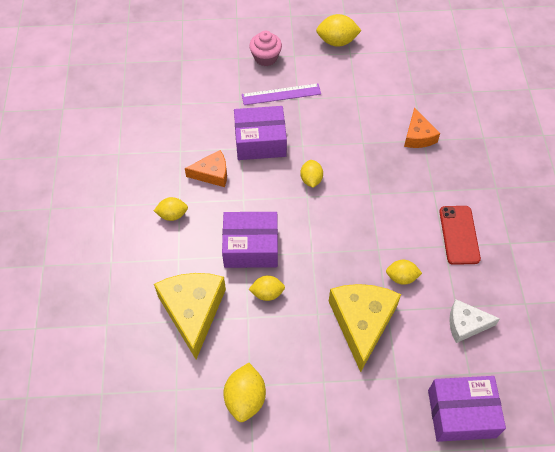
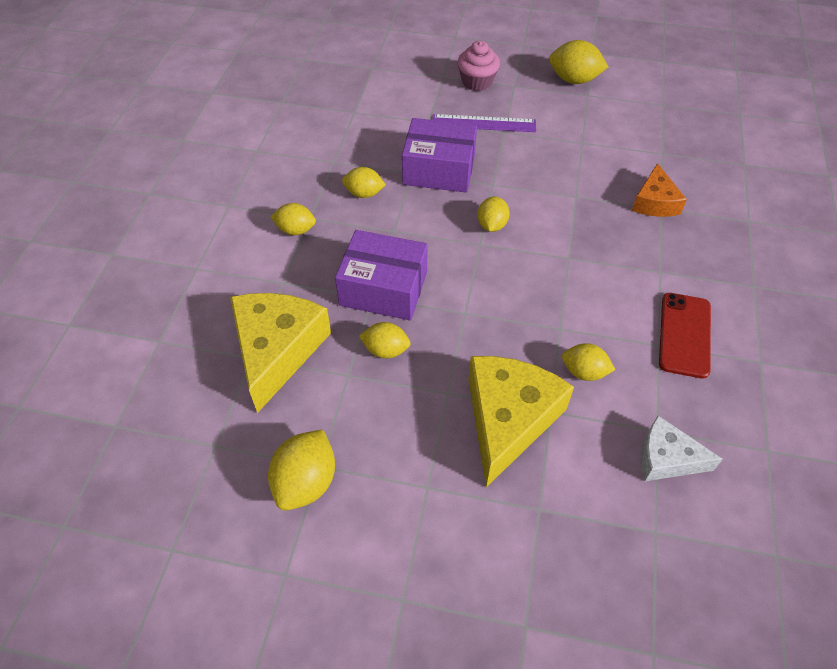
camera: 15 degrees right, 5 degrees down
(212, 173) = (364, 194): orange cheese -> yellow lemon
(461, 413) = (628, 589): purple box -> none

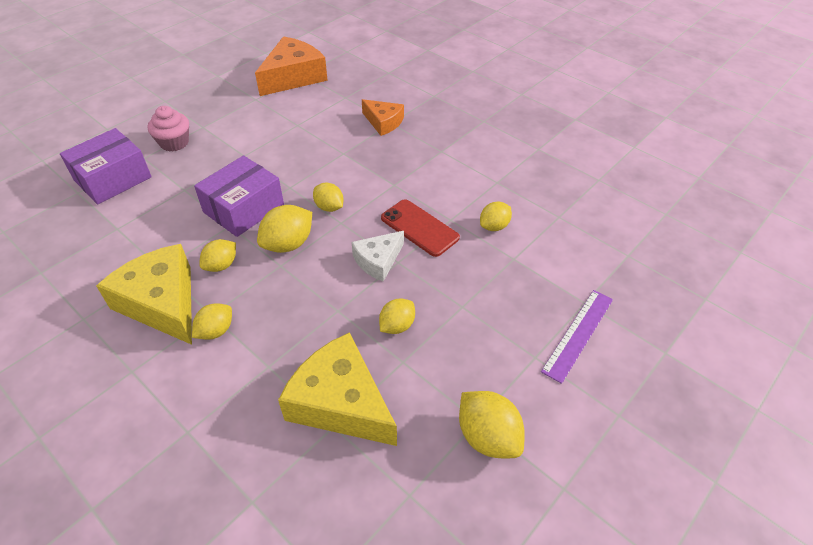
camera: 60 degrees left, 5 degrees down
(383, 288) = (335, 299): purple box -> purple box (113, 178)
(483, 123) = (223, 161): purple ruler -> purple ruler (578, 334)
(508, 419) = (506, 283): yellow cheese -> yellow cheese (162, 303)
(574, 80) = (233, 97): yellow lemon -> yellow lemon (288, 244)
(649, 100) = (293, 77): none -> orange cheese
(666, 458) = (581, 223): white cheese -> white cheese (378, 261)
(684, 335) = (497, 167): red phone -> red phone (419, 228)

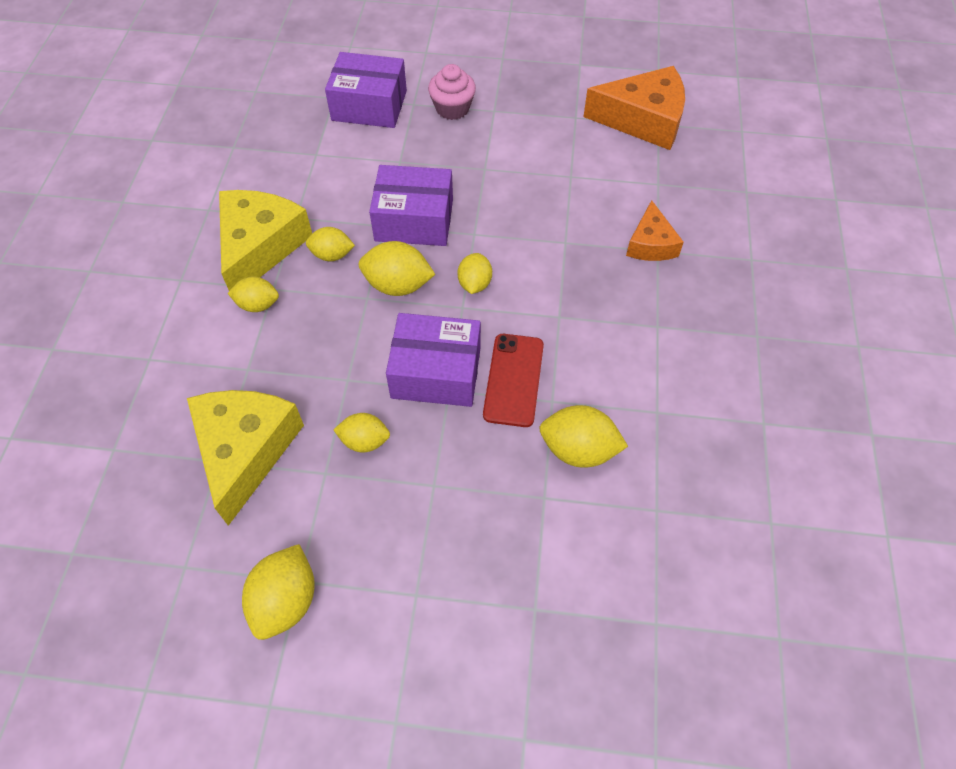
camera: 55 degrees right, 10 degrees up
(378, 261) = (436, 372): white cheese -> purple box
(494, 226) = (578, 450): yellow lemon -> yellow lemon, size x1.53
(578, 334) = (480, 625): purple ruler -> none

